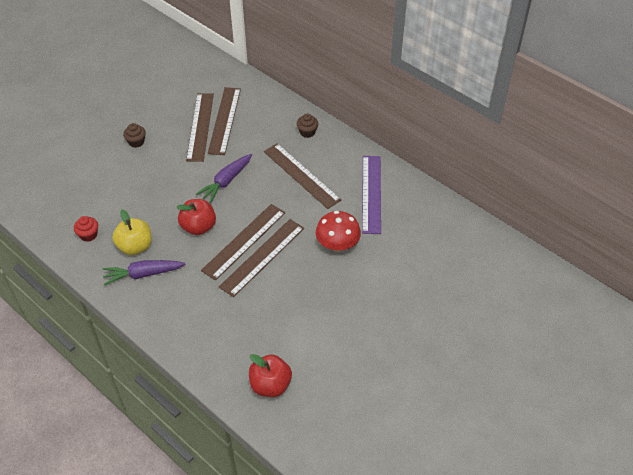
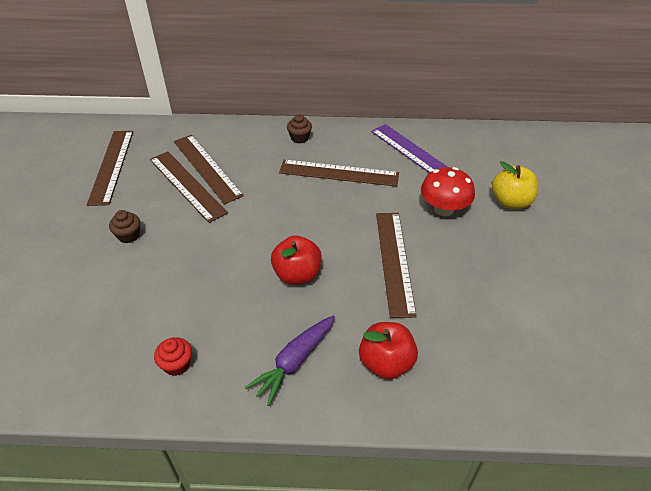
camera: 40 degrees left, 5 degrees down
(135, 246) = (250, 339): yellow apple -> yellow apple (510, 202)
(226, 181) = (274, 217): purple carrot -> none
(244, 241) = (359, 258): brown ruler -> brown ruler (111, 166)
(270, 385) = (560, 375): red apple -> red apple (386, 363)

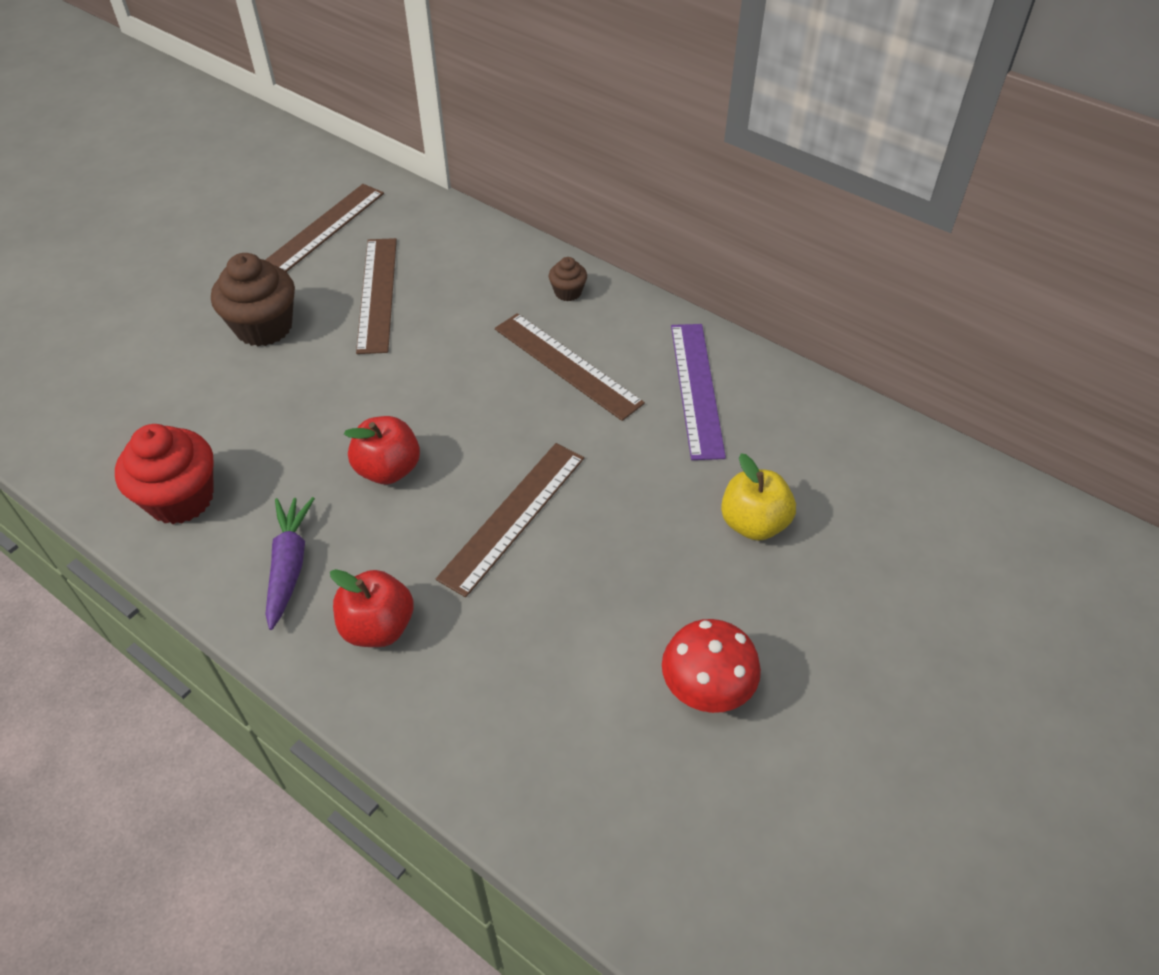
camera: 35 degrees right, 5 degrees up
(129, 236) = (264, 327): brown cupcake -> brown cupcake, size x2.02
(177, 364) = (181, 498): red cupcake -> red cupcake, size x2.02
(207, 167) = (420, 281): brown ruler -> none
(294, 362) = (289, 566): purple carrot -> purple carrot turned 105 degrees clockwise
(443, 209) = (649, 484): red mushroom -> red mushroom (706, 687)

